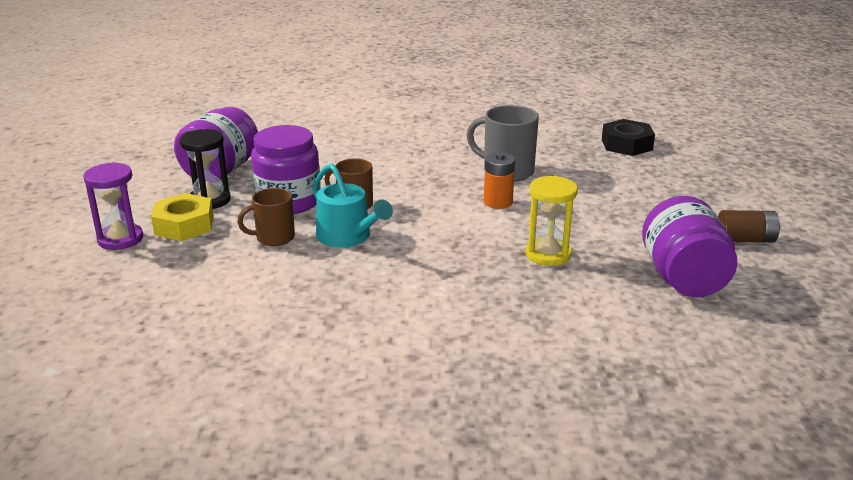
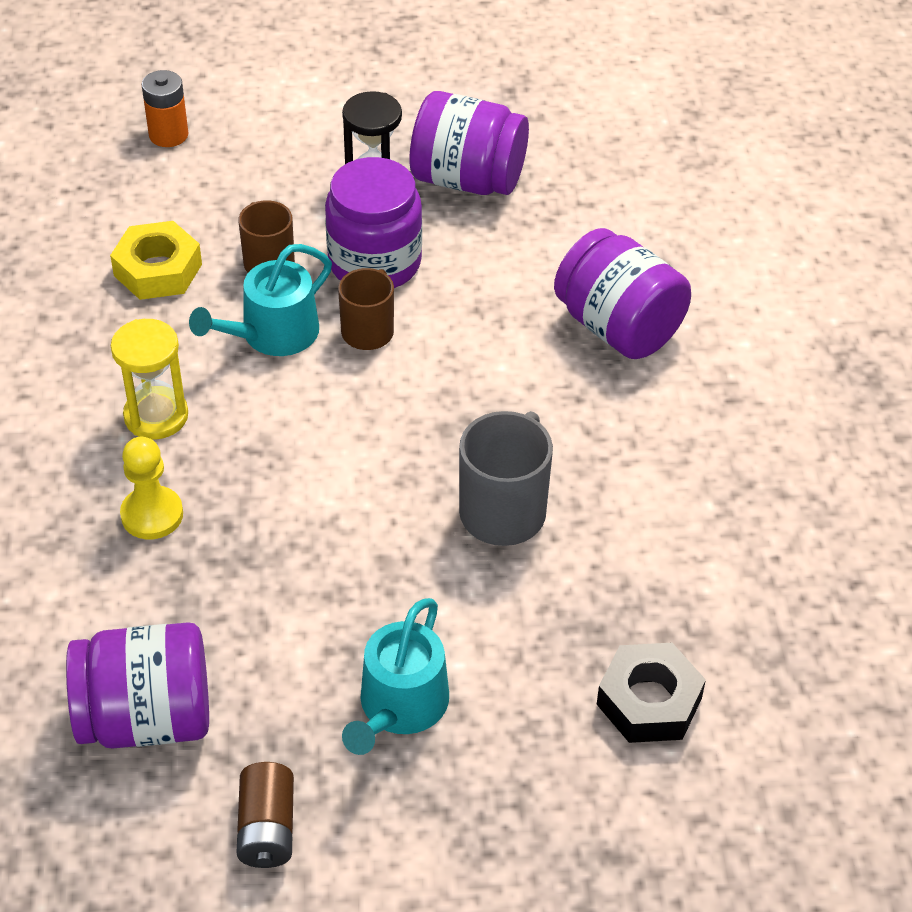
camera: 85 degrees right, 20 degrees up
(120, 239) = (264, 129): purple hourglass -> none
(184, 225) = (302, 175): yellow nut -> yellow nut (158, 270)
(369, 138) = (618, 327): none -> purple jar
(498, 202) = (387, 498): orange battery -> orange battery (168, 134)
(514, 280) = (152, 515): none -> yellow pawn
(548, 254) = (221, 555): yellow hourglass -> yellow hourglass (156, 416)
(649, 202) = (399, 706): none -> turquoise watering can

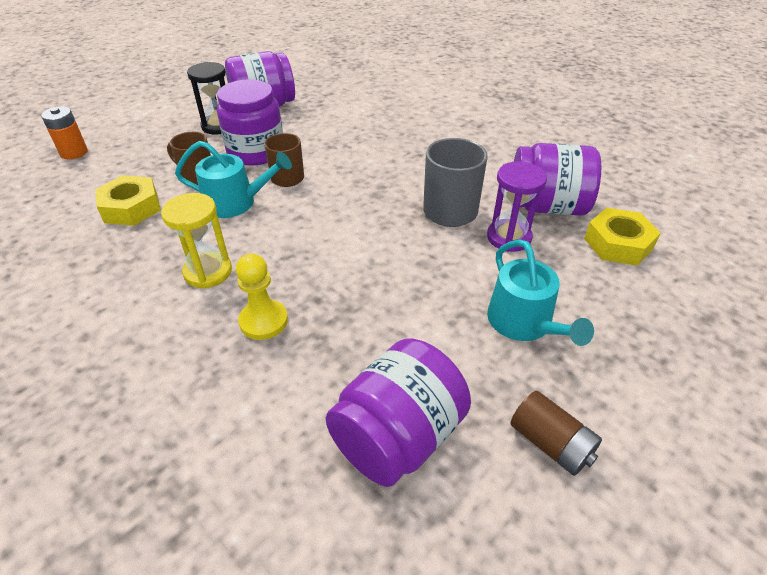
camera: 40 degrees left, 5 degrees down
(272, 334) = (235, 202): turquoise watering can -> turquoise watering can turned 90 degrees counterclockwise
(525, 598) = (509, 237): none -> purple hourglass
(618, 327) = (400, 124): purple jar -> purple jar (546, 207)
(649, 701) = (618, 244): black nut -> yellow nut

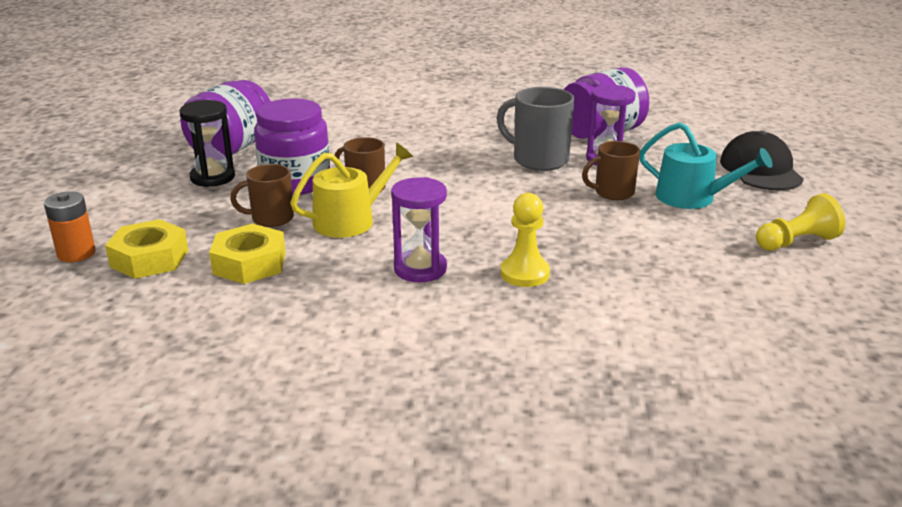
camera: 40 degrees left, 15 degrees down
(208, 272) = (420, 269): yellow hourglass -> purple hourglass
(235, 202) = (350, 220): turquoise watering can -> yellow watering can
(398, 436) = (718, 281): purple jar -> none
(458, 277) = (613, 193): none -> brown mug
(550, 443) = (796, 242): brown battery -> yellow pawn
(618, 244) = (678, 137): yellow nut -> yellow nut (149, 258)
(651, 327) = (760, 169): none -> black cap

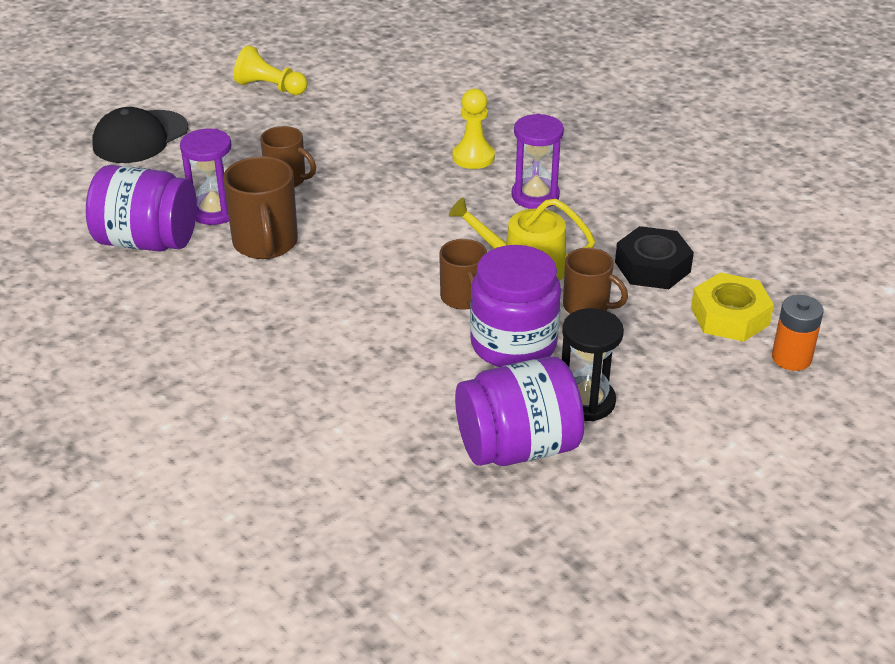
camera: 135 degrees left, 10 degrees up
(249, 263) = (652, 267): yellow nut -> black nut
(538, 160) = (265, 244): grey mug -> brown mug
(692, 197) = (246, 145): turquoise watering can -> none

